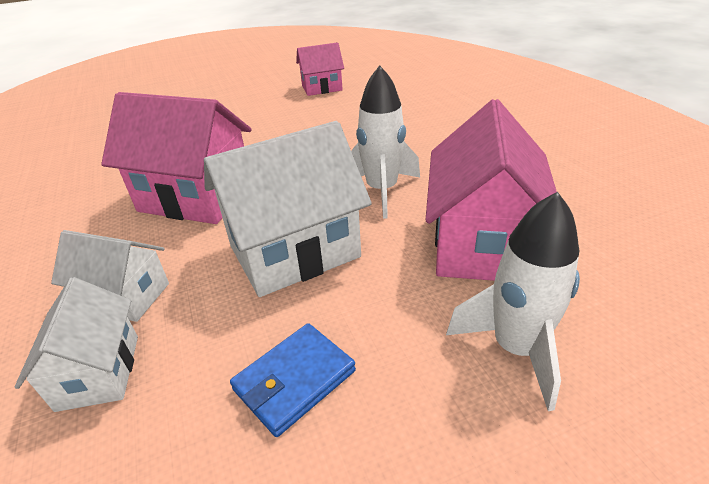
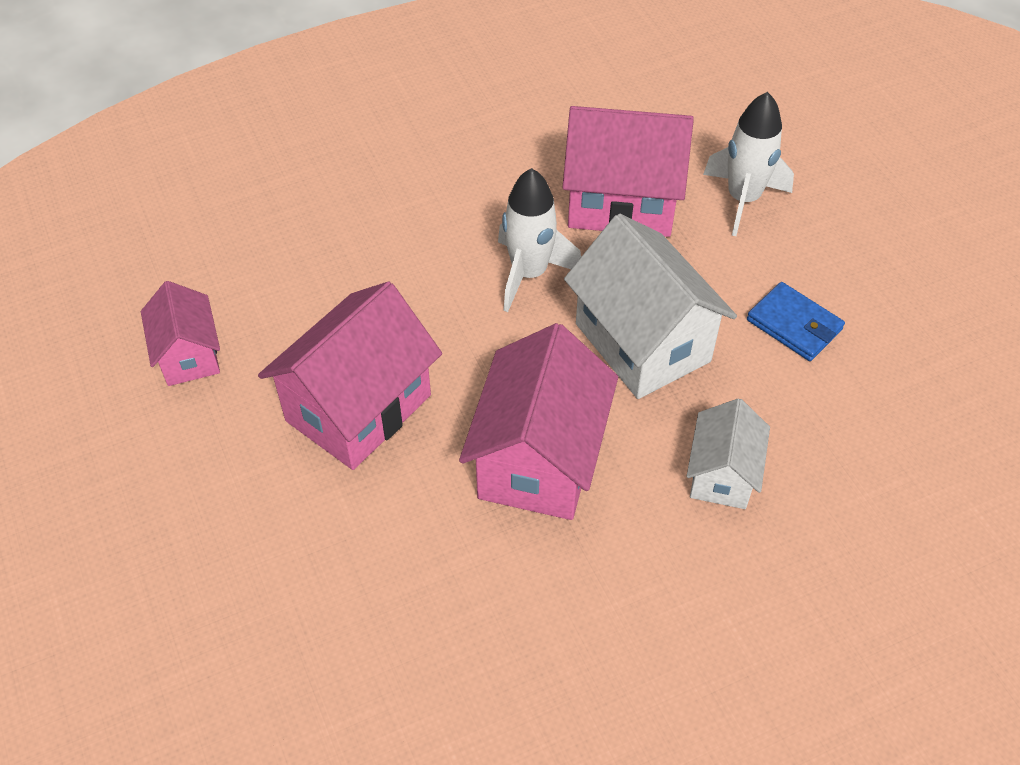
camera: 95 degrees left, 15 degrees up
(99, 372) = (812, 461): white house -> none
(269, 133) = (358, 408): none -> pink house

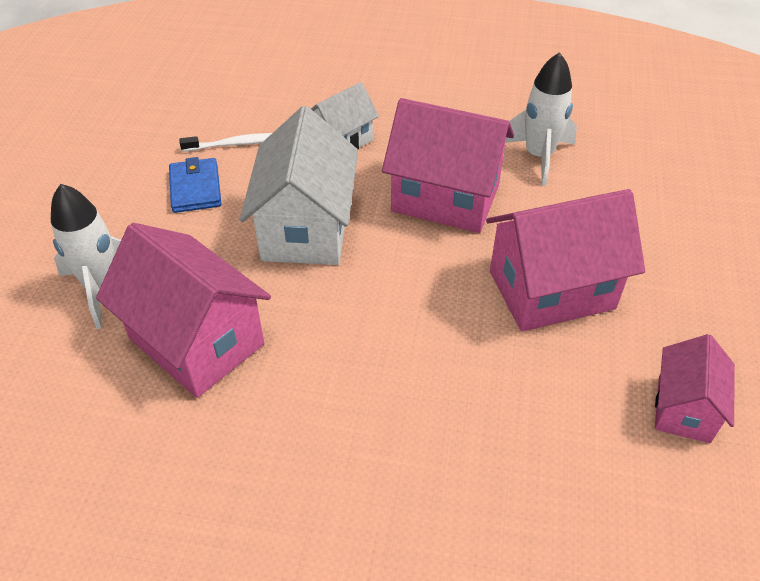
camera: 145 degrees left, 5 degrees down
(529, 274) = (335, 322): white rocket -> white rocket (538, 156)
(539, 460) = (445, 198): pink house -> pink house turned 60 degrees clockwise
(826, 400) = (235, 144): none -> white toothbrush

